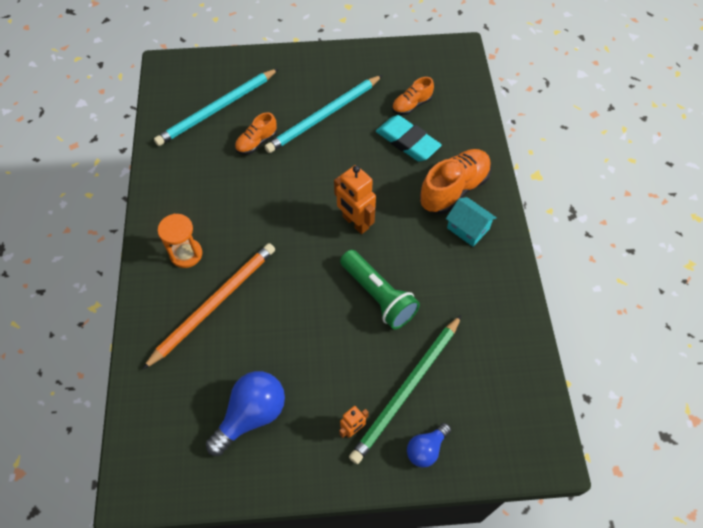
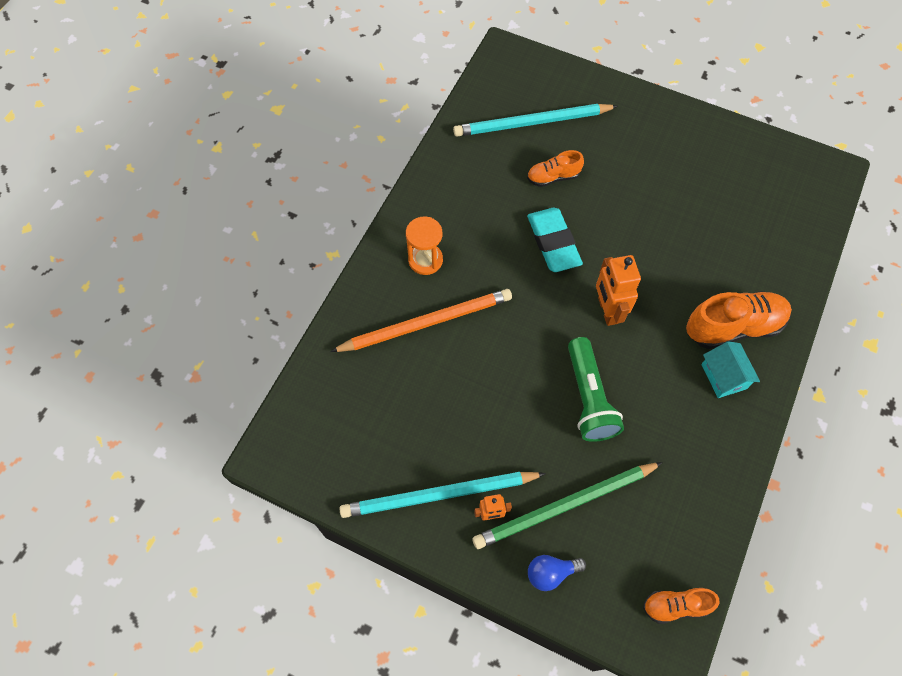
camera: 30 degrees right, 5 degrees up
(251, 415) = (405, 448): blue light bulb -> none
(324, 116) = (638, 180): turquoise pencil -> turquoise pencil (438, 495)
(407, 141) = (713, 250): turquoise eraser -> turquoise eraser (553, 242)
(411, 105) = (741, 211): orange shoe -> orange shoe (675, 606)

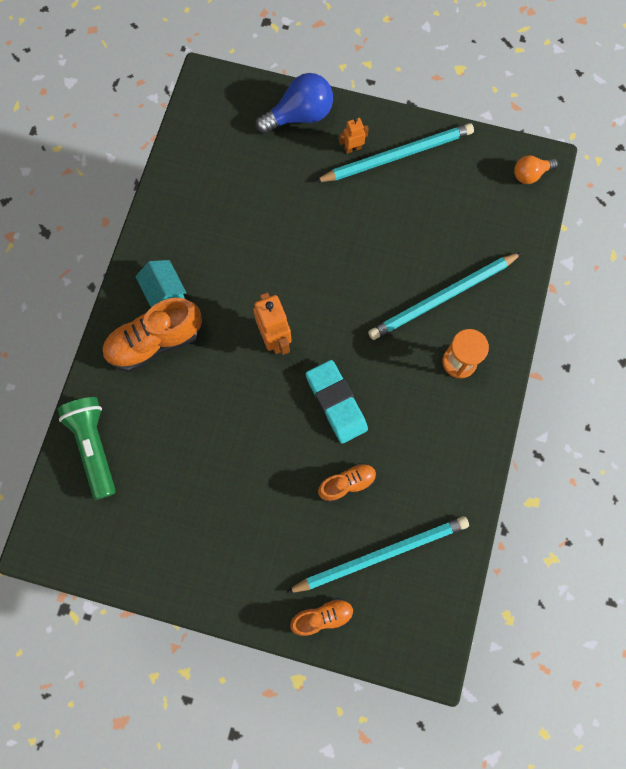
camera: 170 degrees right, 10 degrees up
(289, 444) = (530, 174): none -> orange light bulb
(426, 323) = (442, 298): orange pencil -> turquoise pencil
(551, 573) = (300, 116): blue light bulb -> blue light bulb, size x1.72
(564, 506) = (295, 164): green pencil -> none
(589, 398) = (284, 253): green flashlight -> green flashlight (94, 446)
(675, 606) = (203, 109): orange shoe -> orange shoe (322, 616)

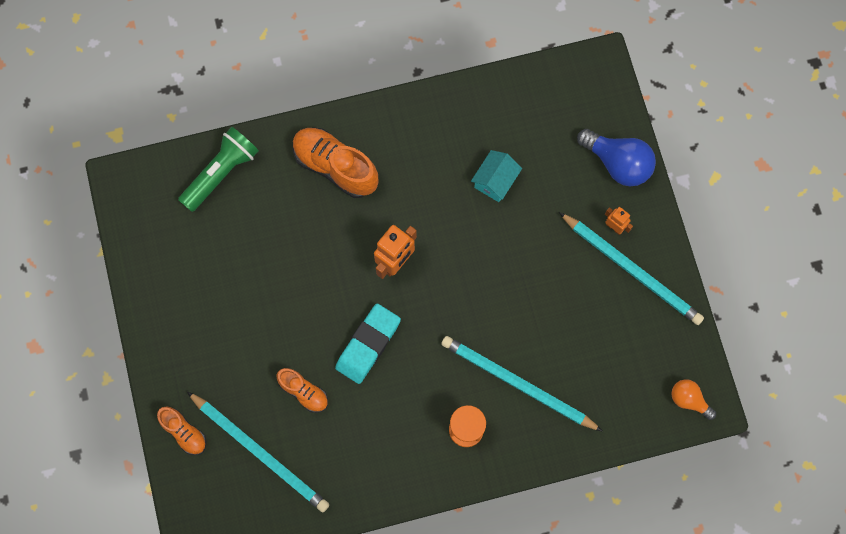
camera: 60 degrees right, 0 degrees up
(165, 292) = (383, 148): turquoise house -> turquoise house (495, 181)

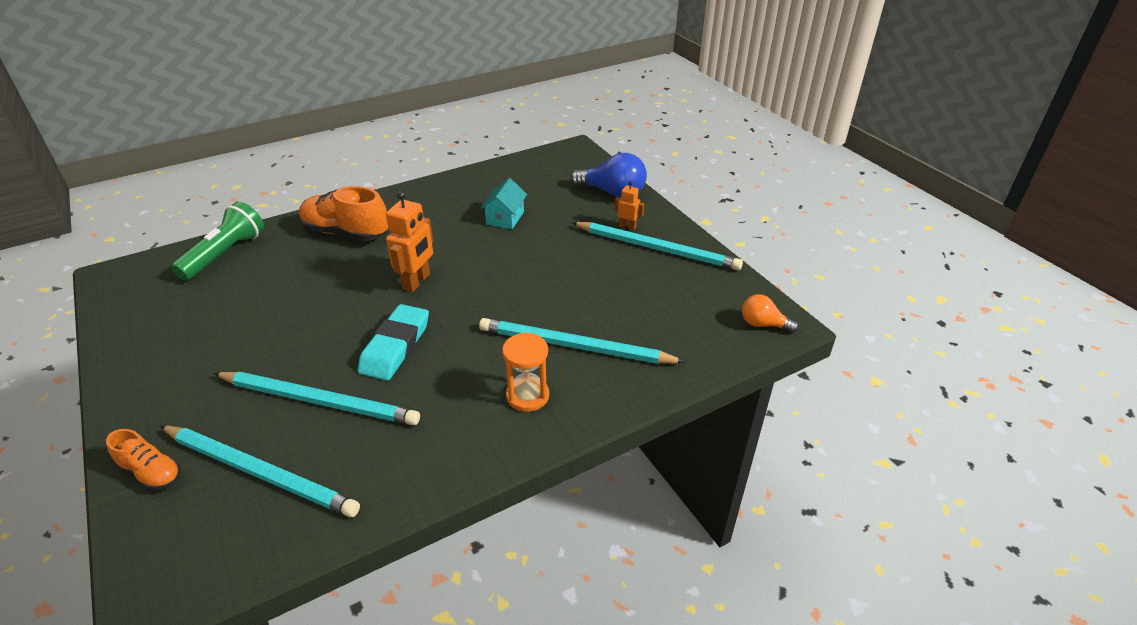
camera: 15 degrees left, 35 degrees down
(304, 392) = (319, 401): orange shoe -> turquoise pencil

